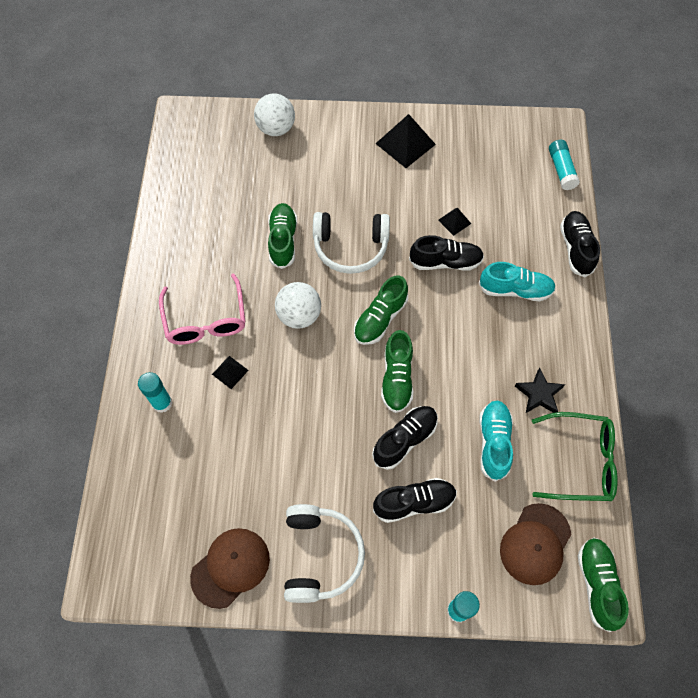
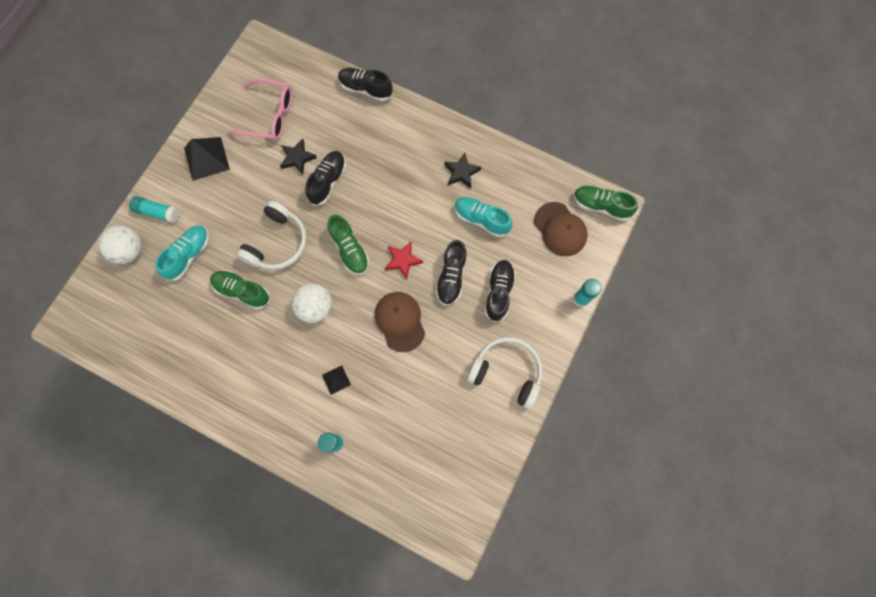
camera: 65 degrees left, 10 degrees up
(206, 320) = (281, 381): pink glasses -> pink glasses (269, 116)
(230, 567) = (487, 439): brown cap -> brown cap (400, 321)
(397, 378) = (403, 260): green shoe -> red star
(405, 440) = (451, 277): black shoe -> black shoe turned 150 degrees counterclockwise
(454, 221) = (297, 158): black pyramid -> black star
(515, 290) = (376, 146): turquoise shoe -> turquoise shoe (189, 255)
(561, 170) = (296, 63): turquoise glue stick -> turquoise glue stick (157, 212)
(580, 462) = (520, 172): green glasses -> none

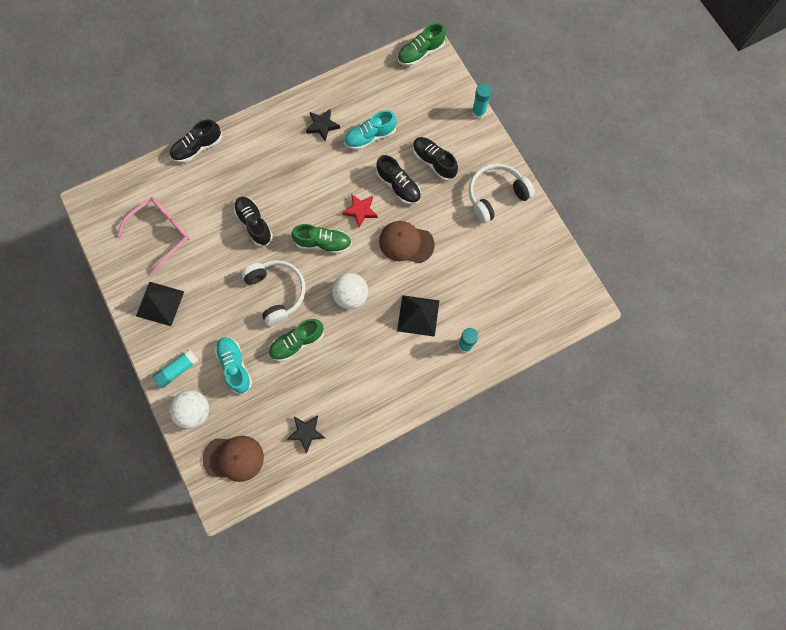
camera: 55 degrees left, 0 degrees up
(297, 158) = (216, 234): black star -> black star (306, 432)
(336, 380) = (418, 315): black pyramid -> black pyramid, size x1.90
(560, 229) = (417, 90): brown cap -> brown cap (234, 458)

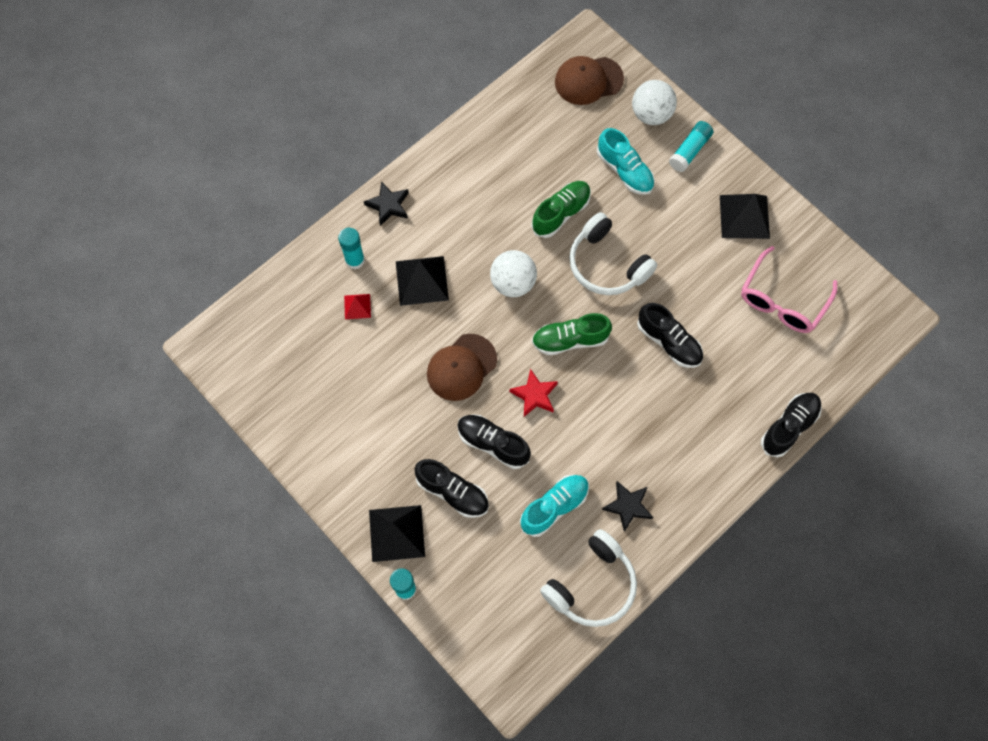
camera: 165 degrees right, 5 degrees down
(306, 432) = (517, 123): black star -> black star (388, 205)
(406, 243) = (461, 367): brown cap -> brown cap turned 135 degrees clockwise
(420, 53) = (518, 670): green shoe -> none
(471, 307) = (357, 306): none -> red pyramid
(476, 146) = (397, 533): none -> black pyramid
(496, 196) = (354, 464): white headphones -> white headphones (592, 585)

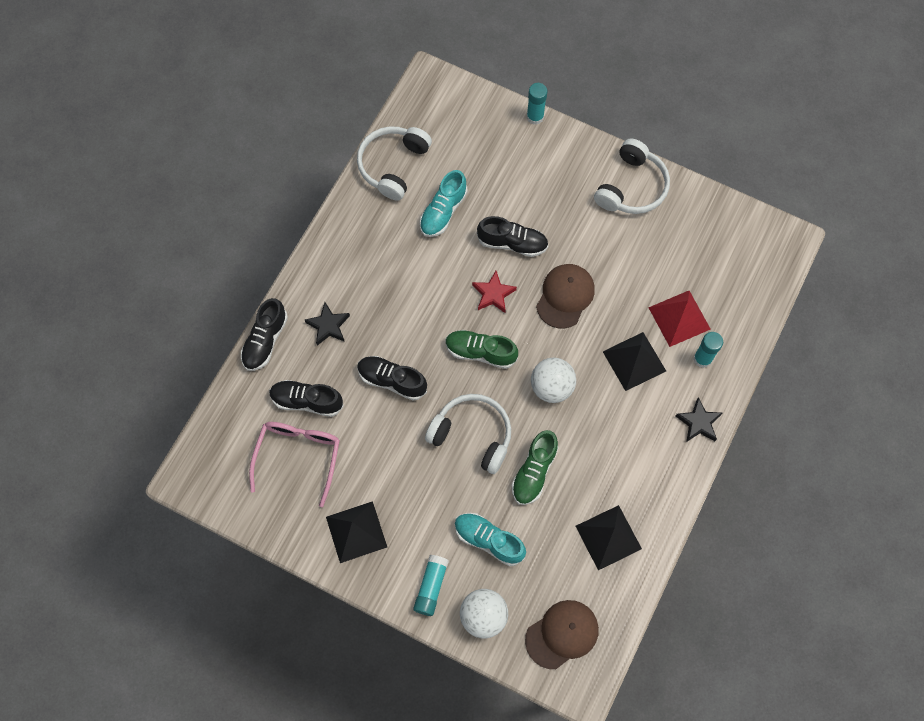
camera: 160 degrees right, 0 degrees up
(337, 463) = (631, 187): none -> white headphones
(357, 306) = (679, 318): red pyramid -> red pyramid, size x1.90
(397, 533) = (560, 152): black pyramid -> black pyramid (608, 537)
(452, 492) = (529, 196): black shoe -> black shoe (307, 401)
(570, 340) = (480, 352): green shoe -> green shoe turned 135 degrees counterclockwise
(628, 506) = (384, 232): black star -> black star (328, 326)

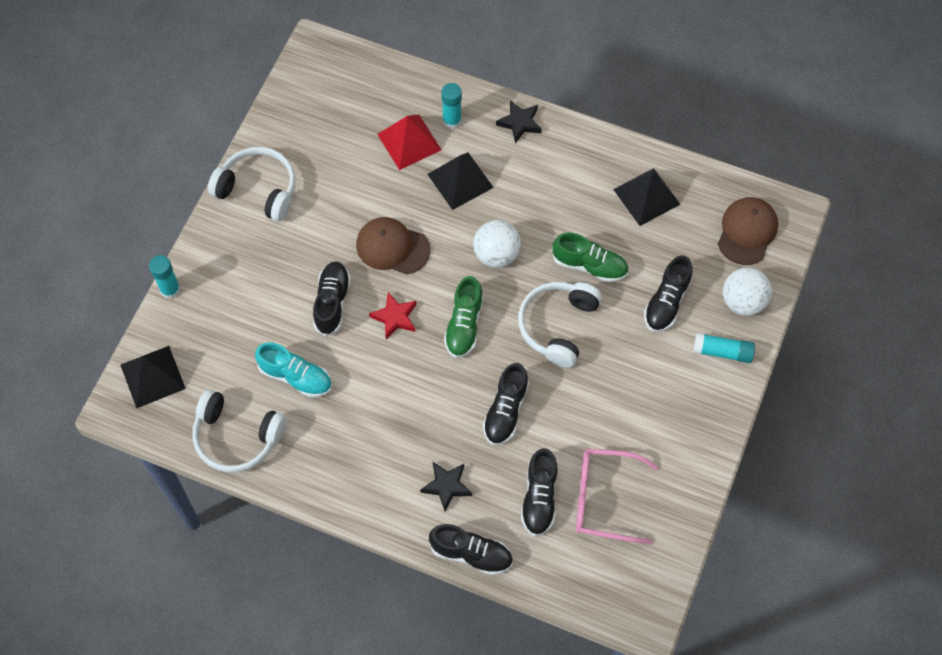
camera: 95 degrees left, 5 degrees down
(356, 532) = (677, 430): black pyramid -> black pyramid (152, 376)
(489, 540) = (666, 302): turquoise shoe -> black shoe
(562, 634) = (747, 232): brown cap -> brown cap turned 60 degrees clockwise

